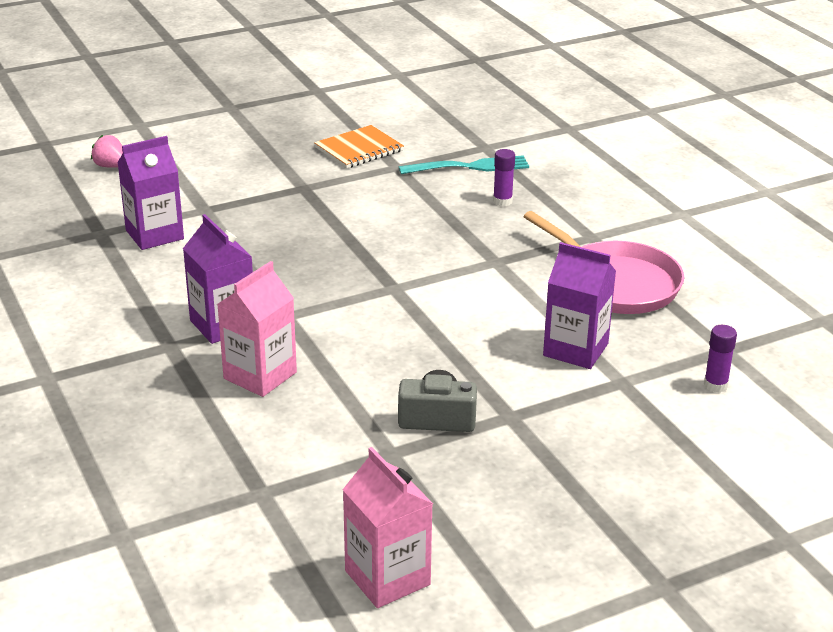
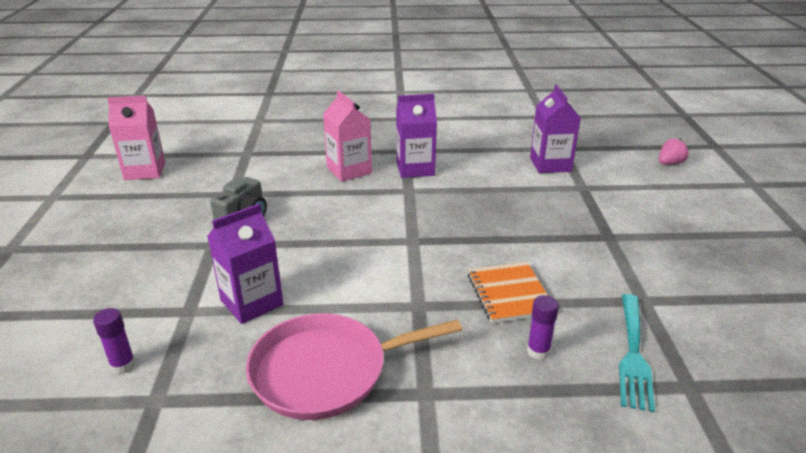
camera: 115 degrees right, 0 degrees up
(359, 149) = (691, 286): orange notebook -> orange notebook (509, 294)

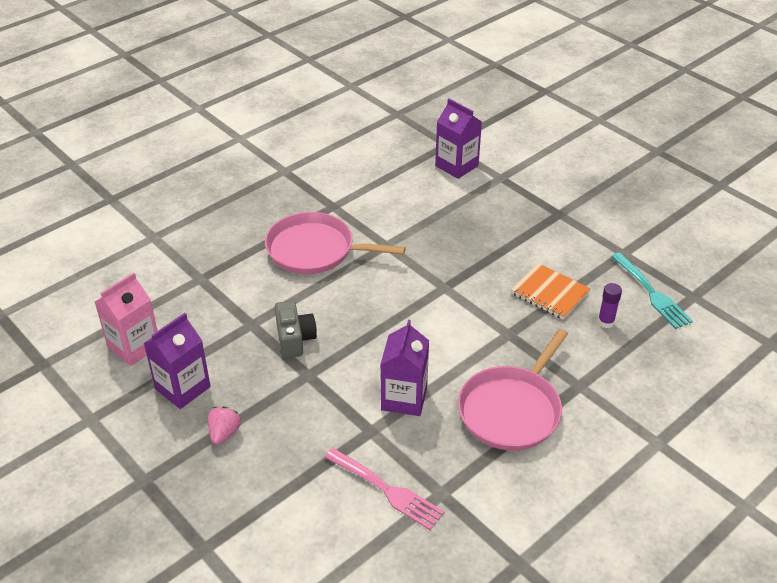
camera: 40 degrees left, 10 degrees up
(123, 365) = (387, 490): purple glue stick -> pink fork
(349, 170) = (315, 250): pink carton -> pink pan
(415, 169) = (364, 221): purple carton -> purple carton (183, 388)
(670, 163) = (533, 124): pink strawberry -> pink strawberry (224, 433)

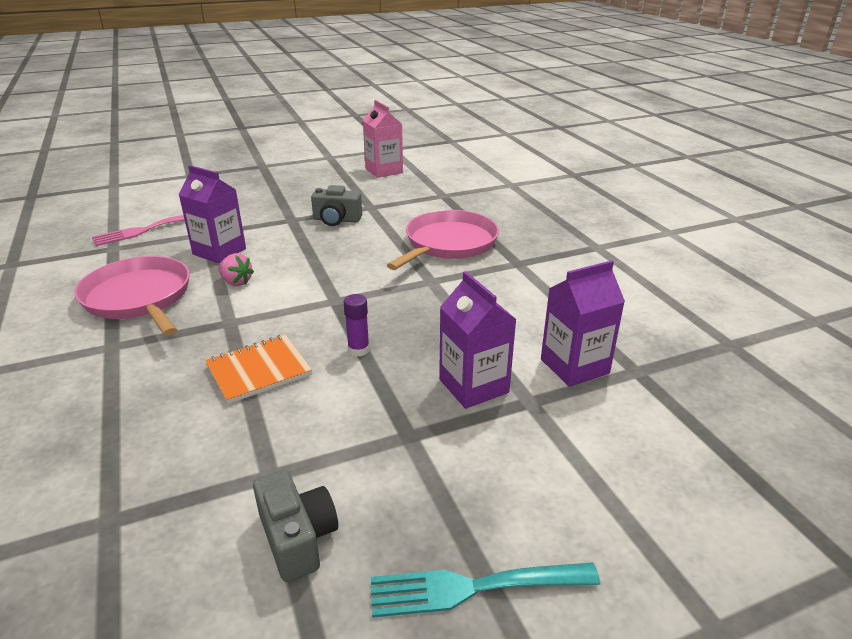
camera: 110 degrees right, 10 degrees down
(183, 388) = (327, 180): purple carton -> purple carton (473, 386)
(224, 433) = (270, 188): pink strawberry -> pink strawberry (236, 282)
(605, 322) = (167, 400): purple glue stick -> purple glue stick (358, 350)
(648, 230) = (297, 538): none -> grey camera
(651, 293) = (165, 470): turquoise fork -> turquoise fork (473, 587)

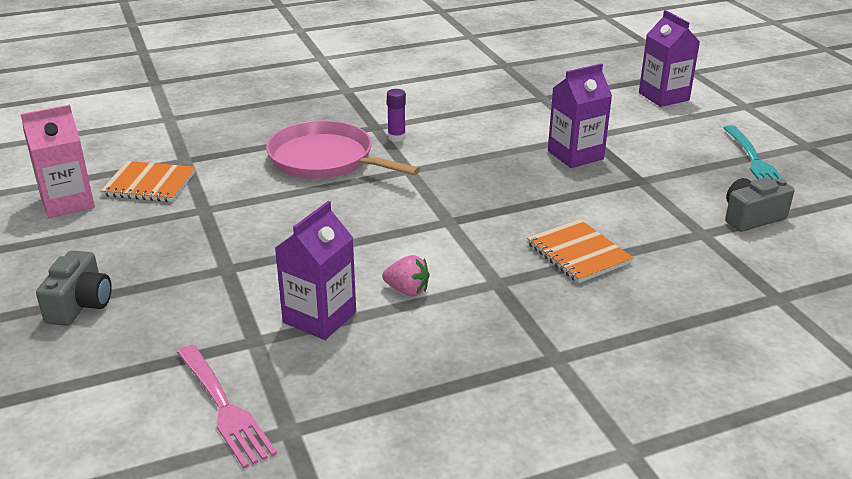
camera: 90 degrees left, 0 degrees up
(139, 298) = (447, 362): pink pan -> none
(236, 282) = (407, 290): pink strawberry -> pink strawberry turned 75 degrees clockwise
(336, 220) = (239, 232): grey camera -> grey camera (80, 304)
(358, 350) = (536, 204): purple glue stick -> purple glue stick (396, 137)
(407, 188) = (149, 184): none -> orange notebook
(574, 366) = (541, 117): purple carton -> purple carton (663, 96)

